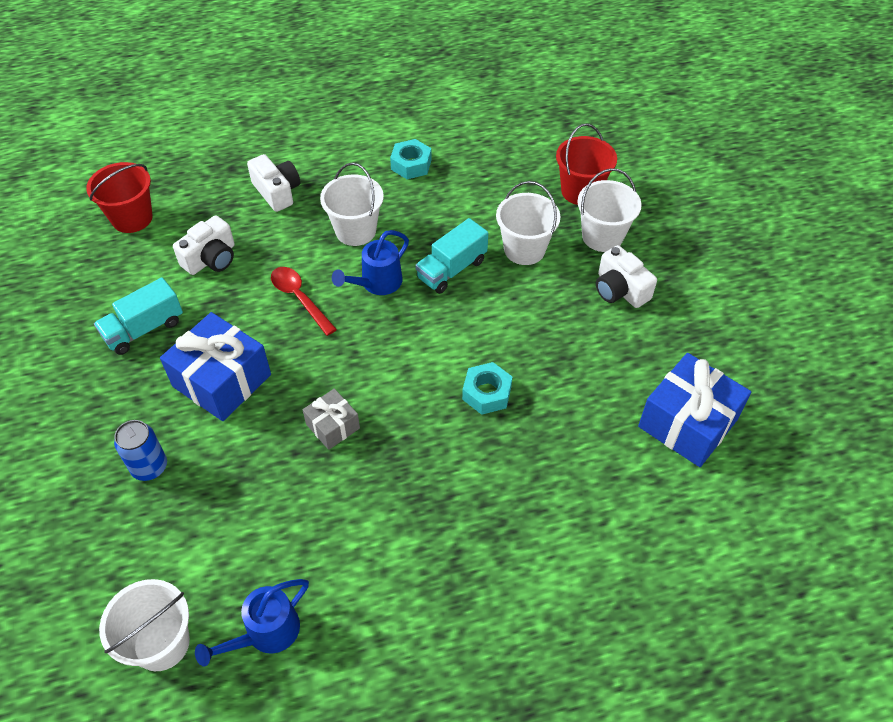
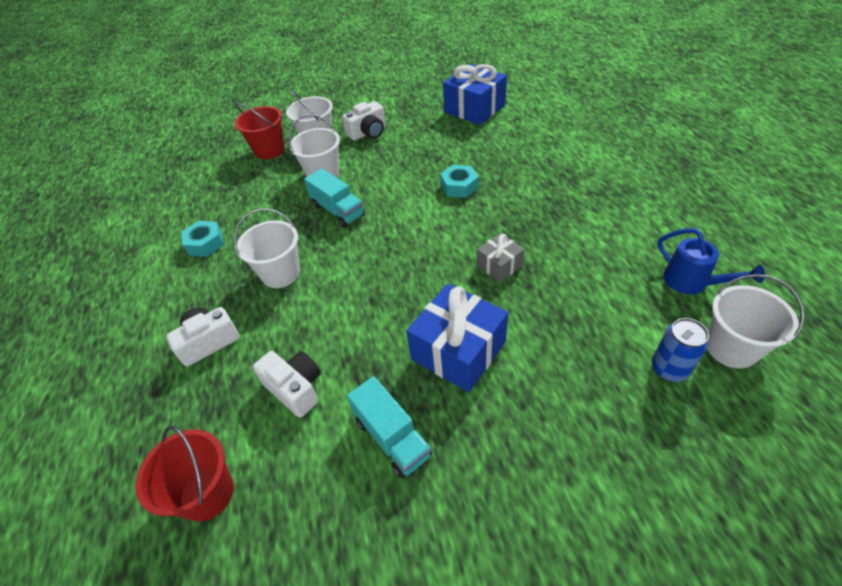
camera: 85 degrees left, 5 degrees down
(149, 467) = (566, 393): blue can -> blue can (669, 368)
(299, 298) = (360, 304): red spoon -> none
(376, 283) = (347, 253): blue watering can -> none

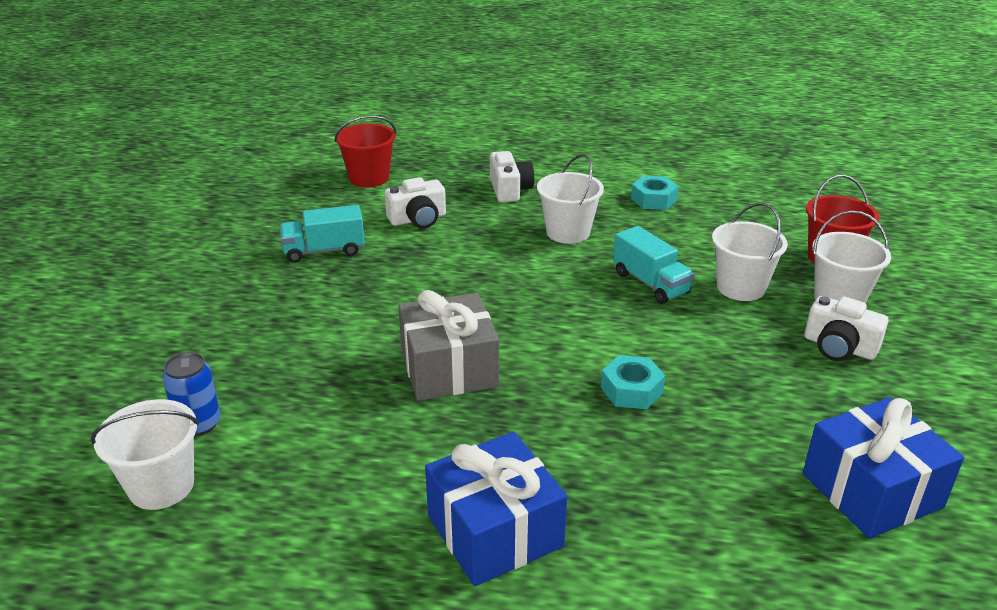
camera: 110 degrees right, 15 degrees down
(338, 210) = (650, 283): turquoise truck -> turquoise truck turned 105 degrees counterclockwise
(368, 132) = (839, 347): white camera -> white camera turned 45 degrees counterclockwise
(458, 350) = (366, 304): blue gift -> blue gift (495, 531)
(499, 265) = (449, 368): grey gift -> grey gift, size x1.86
(692, 282) = (264, 515): blue watering can -> none

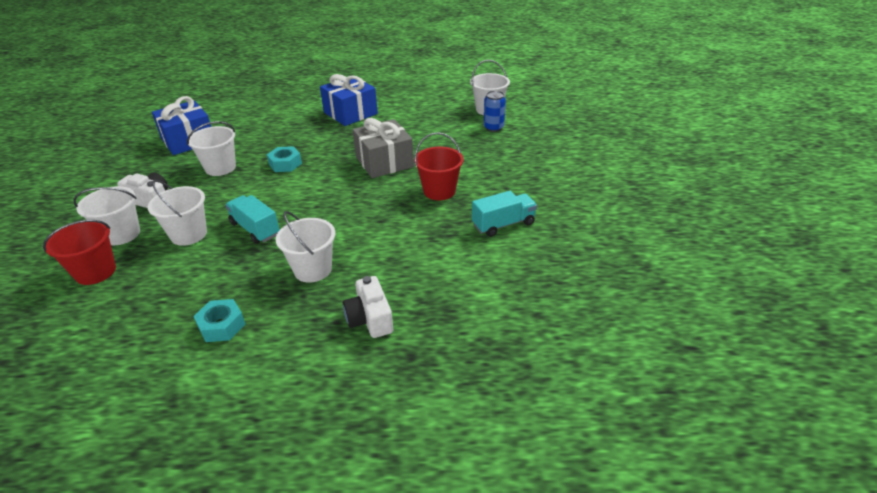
camera: 170 degrees right, 5 degrees up
(369, 178) = (521, 315): red bucket -> red bucket (439, 191)
(418, 219) = (446, 266): white camera -> none
(754, 399) = (220, 168): none -> white bucket

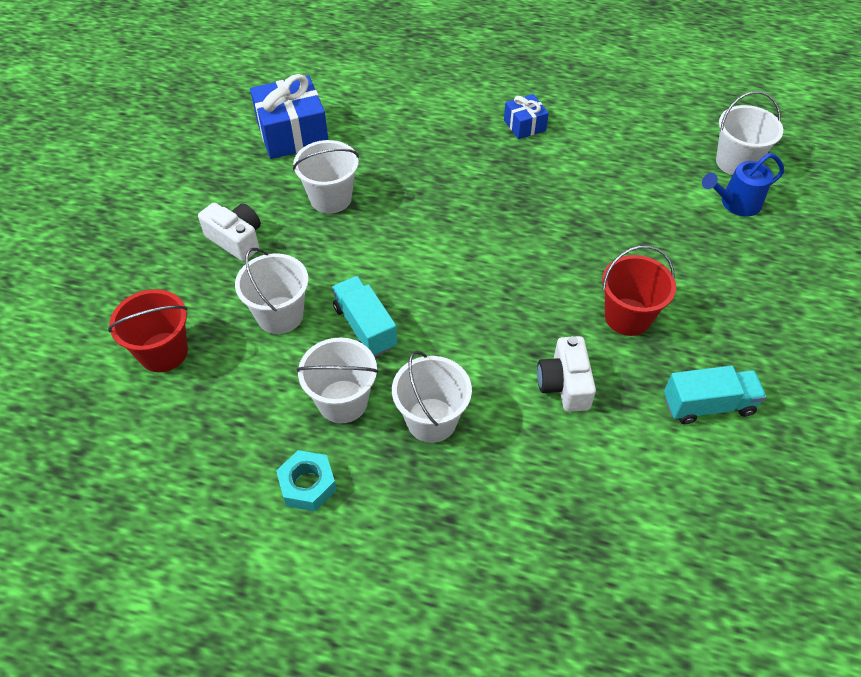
camera: 15 degrees right, 15 degrees up
(121, 234) = (197, 293): white bucket -> white bucket (342, 401)
(285, 164) = (418, 211): turquoise nut -> none
(350, 113) = (524, 125): blue gift -> blue gift, size x0.54
(370, 319) = (493, 526): white camera -> white camera (564, 384)
(384, 162) = (558, 239): grey gift -> none
(493, 128) = (735, 203): blue can -> blue watering can

